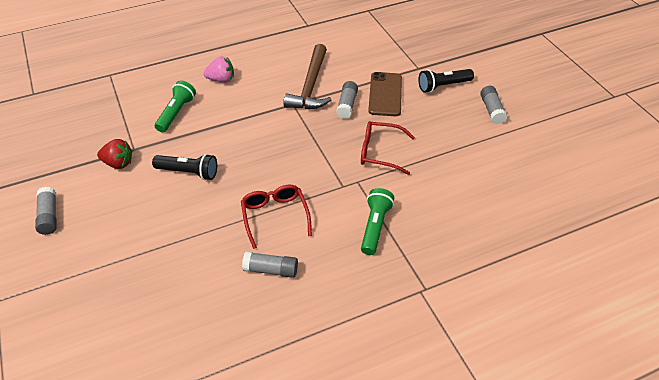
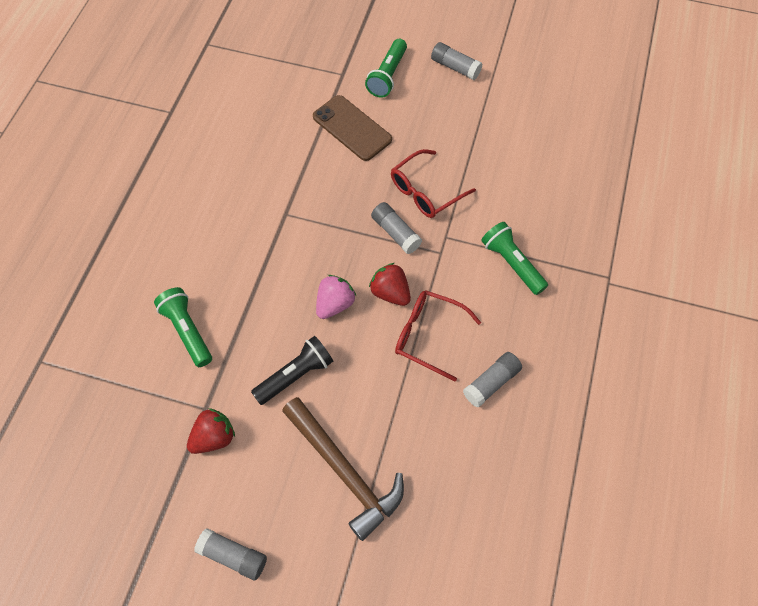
camera: 50 degrees left, 15 degrees up
(221, 80) = (176, 253): pink strawberry -> pink strawberry (335, 304)
(287, 180) = (390, 293): none -> red strawberry
(310, 86) = (274, 180): brown hammer -> brown hammer (345, 472)
(347, 105) = (335, 170): grey glue stick -> grey glue stick (395, 233)
(443, 86) = (387, 76): black flashlight -> green flashlight

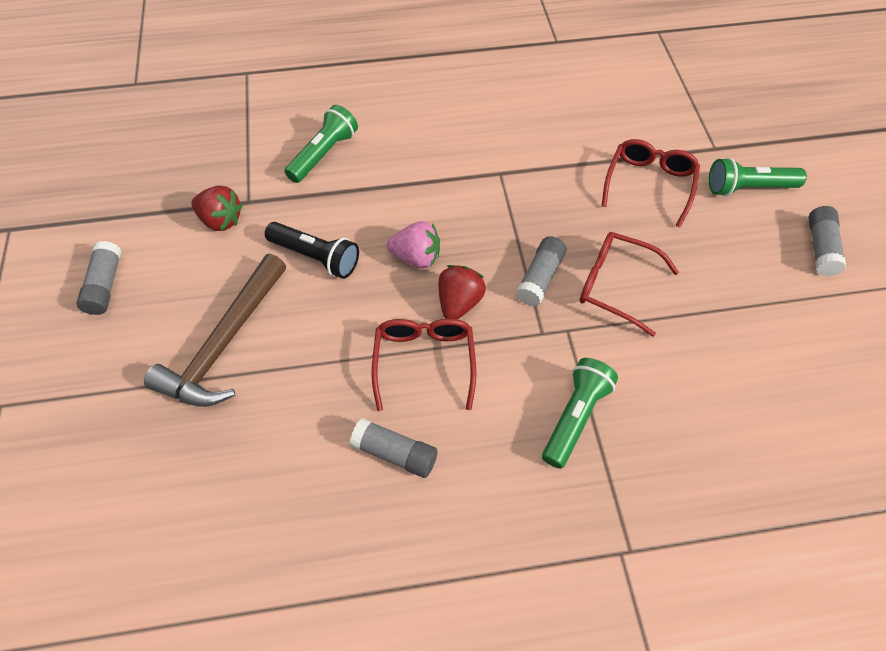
camera: 65 degrees right, 5 degrees down
(352, 128) = (649, 184): brown phone -> red glasses

